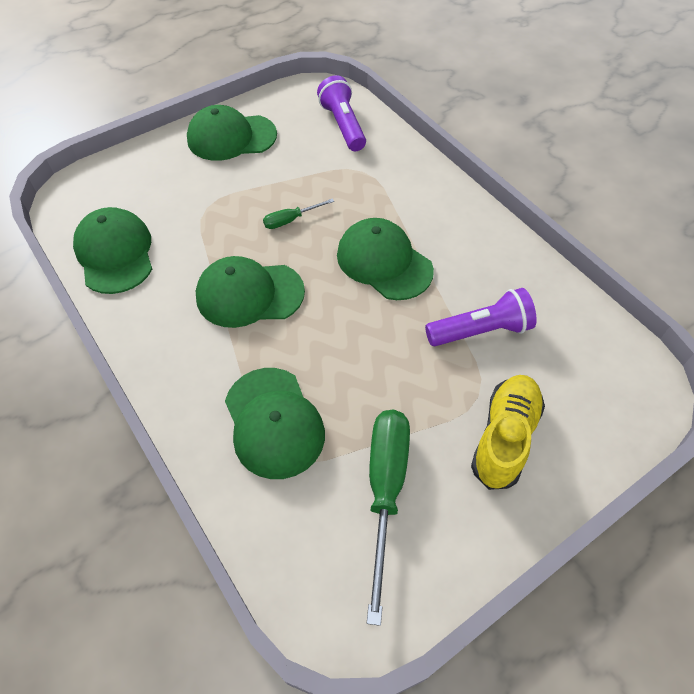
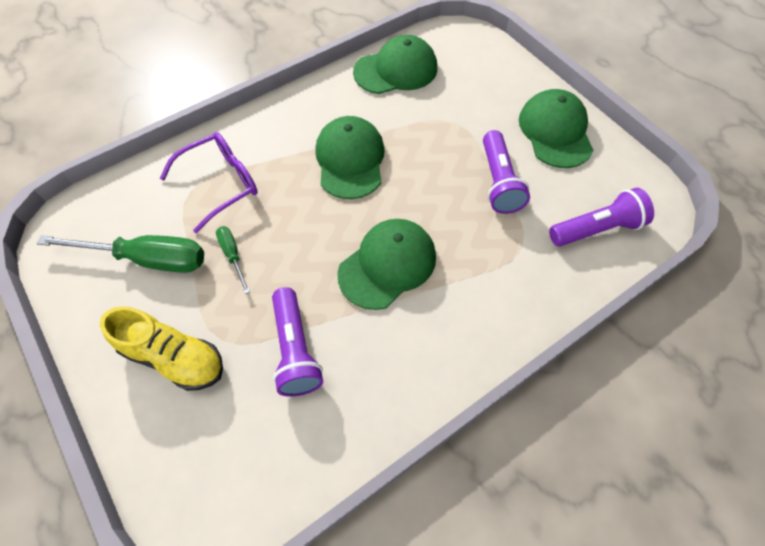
camera: 90 degrees right, 5 degrees up
(274, 422) = (221, 183): green cap -> purple glasses
(289, 179) = (499, 182): none -> purple flashlight
(290, 220) = (441, 185): green screwdriver -> green screwdriver (233, 255)

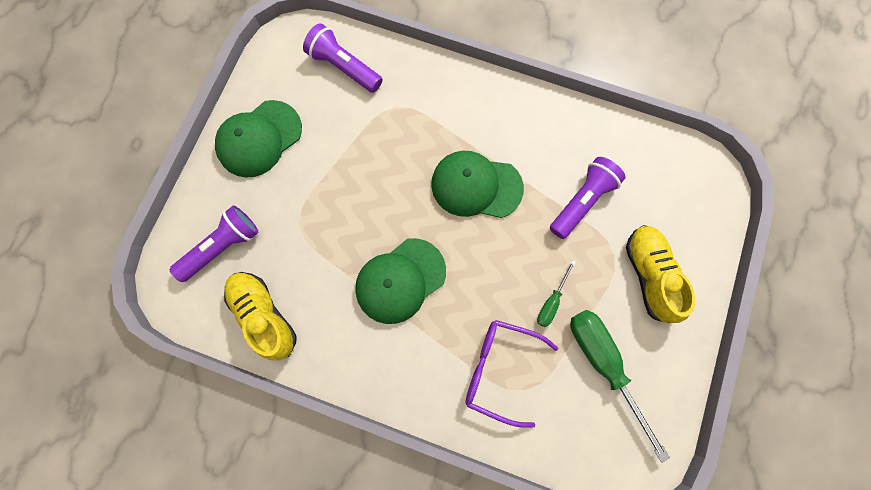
camera: 125 degrees left, 15 degrees up
(396, 70) = (264, 316): green cap -> yellow shoe
(499, 182) = (344, 153): purple flashlight -> purple flashlight (222, 247)

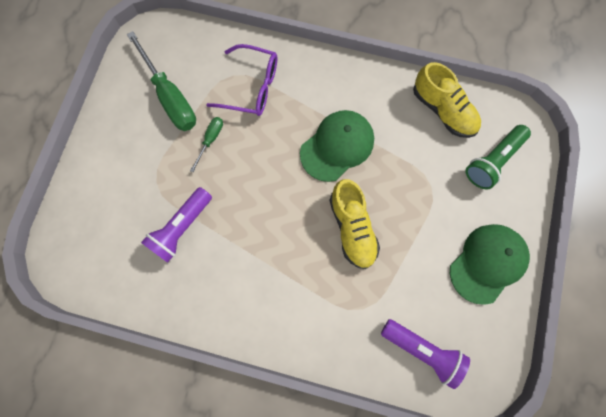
camera: 175 degrees right, 0 degrees up
(222, 247) = (492, 161): purple flashlight -> green flashlight
(476, 186) = (278, 234): green cap -> none
(649, 275) = (127, 168): yellow shoe -> yellow shoe (352, 228)

